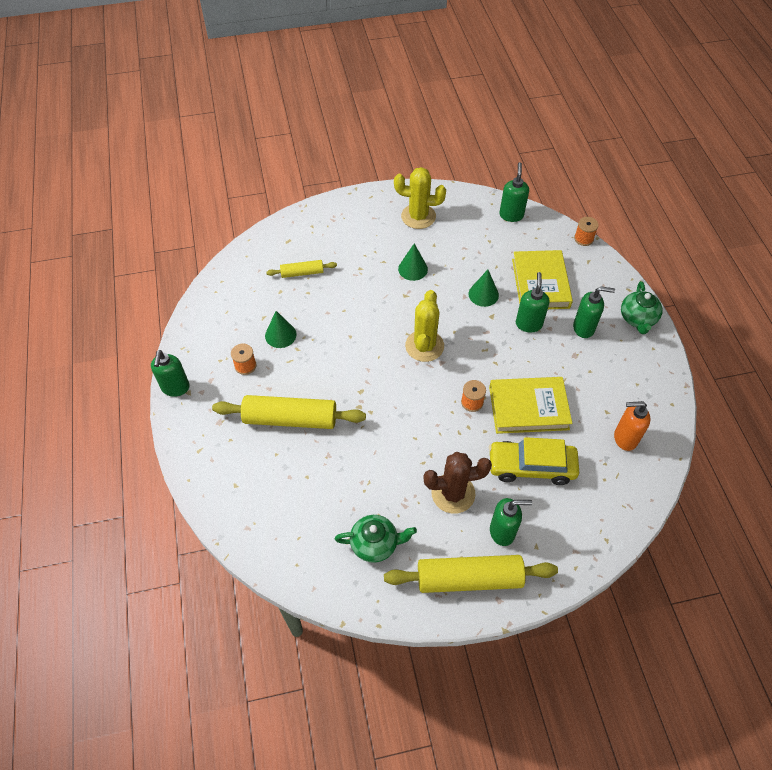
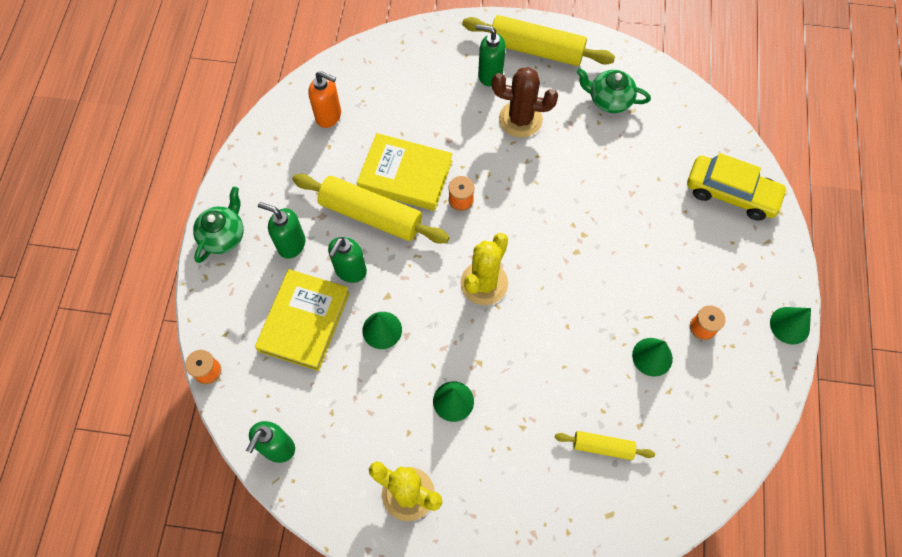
camera: 160 degrees left, 10 degrees up
(175, 388) = (789, 325): green soap dispenser -> green cone
(290, 419) = (662, 244): yellow rolling pin -> yellow rolling pin (371, 215)
(531, 467) = (434, 119): yellow car -> yellow car (731, 193)

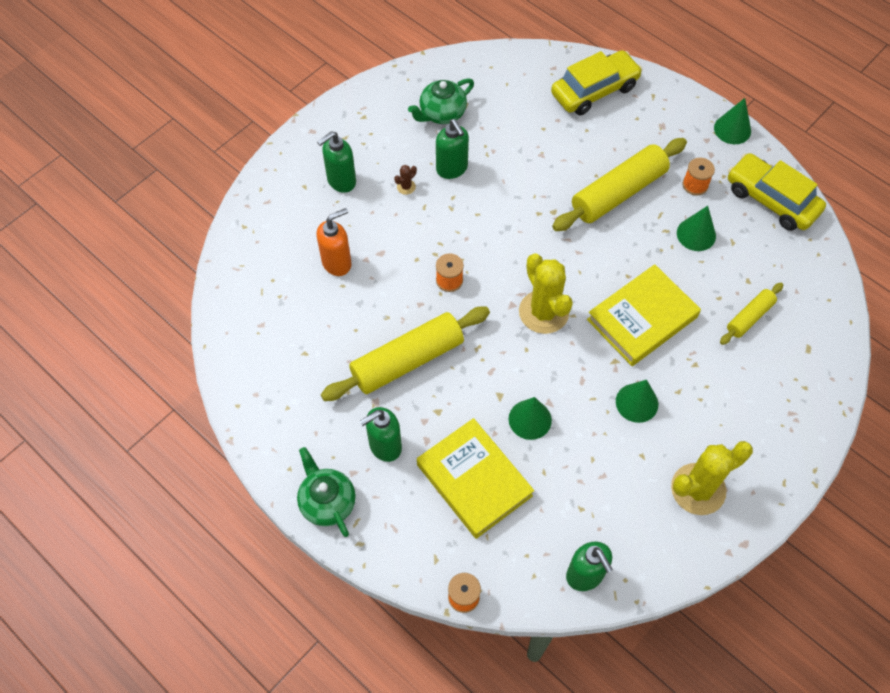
camera: 55 degrees left, 5 degrees down
(329, 116) = (272, 334): orange soap dispenser -> orange soap dispenser (337, 263)
(350, 271) = (451, 411): green soap dispenser -> green soap dispenser (452, 169)
(405, 175) = (389, 308): yellow book -> yellow book (642, 318)
(520, 119) = (406, 187): brown cactus -> brown cactus, size x0.40
(536, 49) = (346, 132): yellow rolling pin -> yellow rolling pin (618, 193)
(741, 400) = (771, 200): none -> yellow car

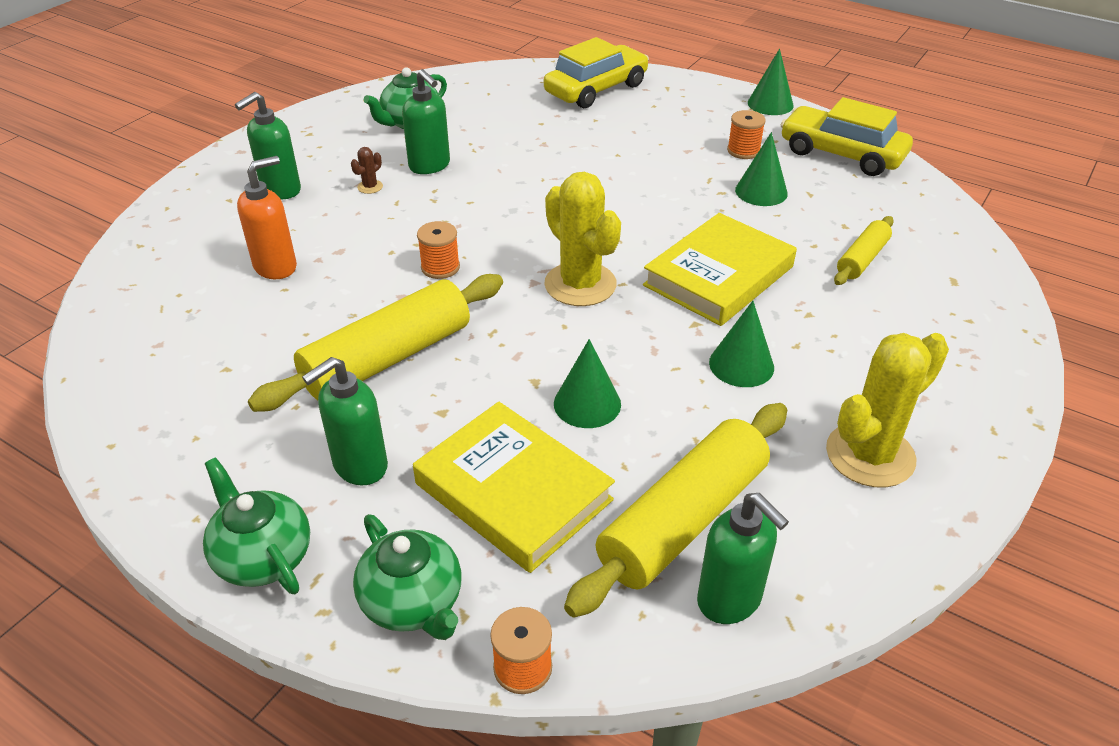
camera: 10 degrees left, 20 degrees down
(409, 546) = (413, 602): none -> green teapot
(618, 193) = (650, 166): yellow rolling pin -> yellow rolling pin (683, 520)

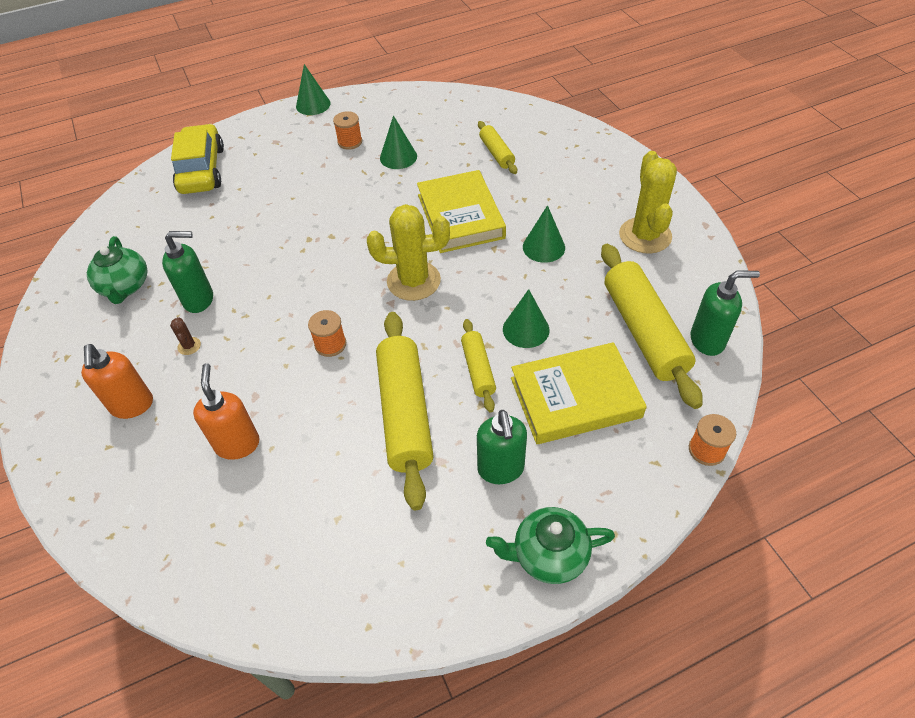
camera: 55 degrees left, 10 degrees up
(280, 190) = (132, 405): green soap dispenser -> orange soap dispenser
(413, 602) = (633, 484): green teapot -> none
(491, 388) = (478, 370): none -> yellow rolling pin
(841, 154) = (395, 106): yellow car -> none

